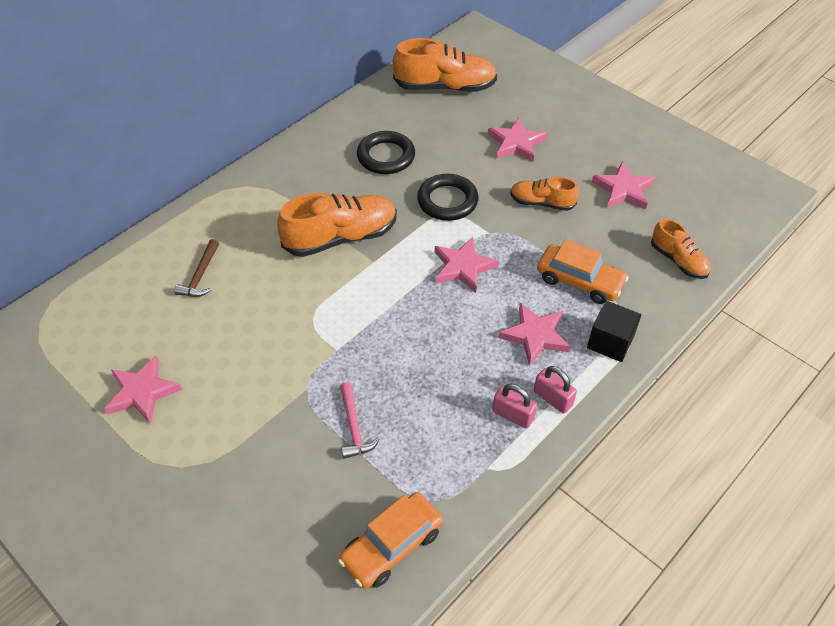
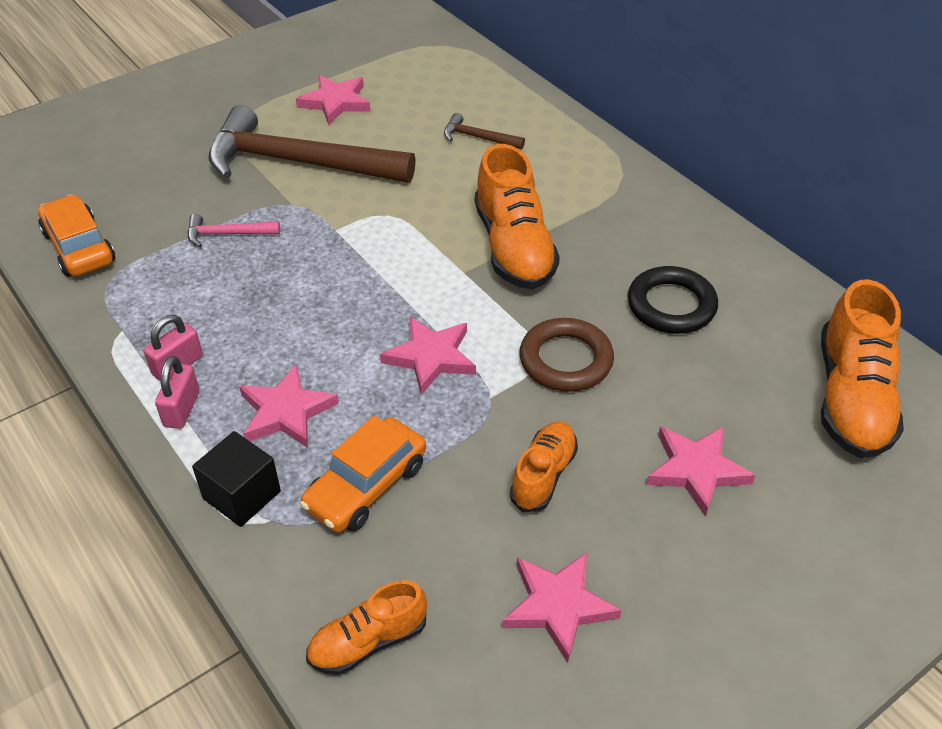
camera: 100 degrees right, 5 degrees down
(244, 399) = (298, 162): none -> brown hammer
(447, 201) = (566, 360): black ring -> brown ring
(552, 398) = (182, 409): pink padlock -> pink padlock turned 45 degrees counterclockwise

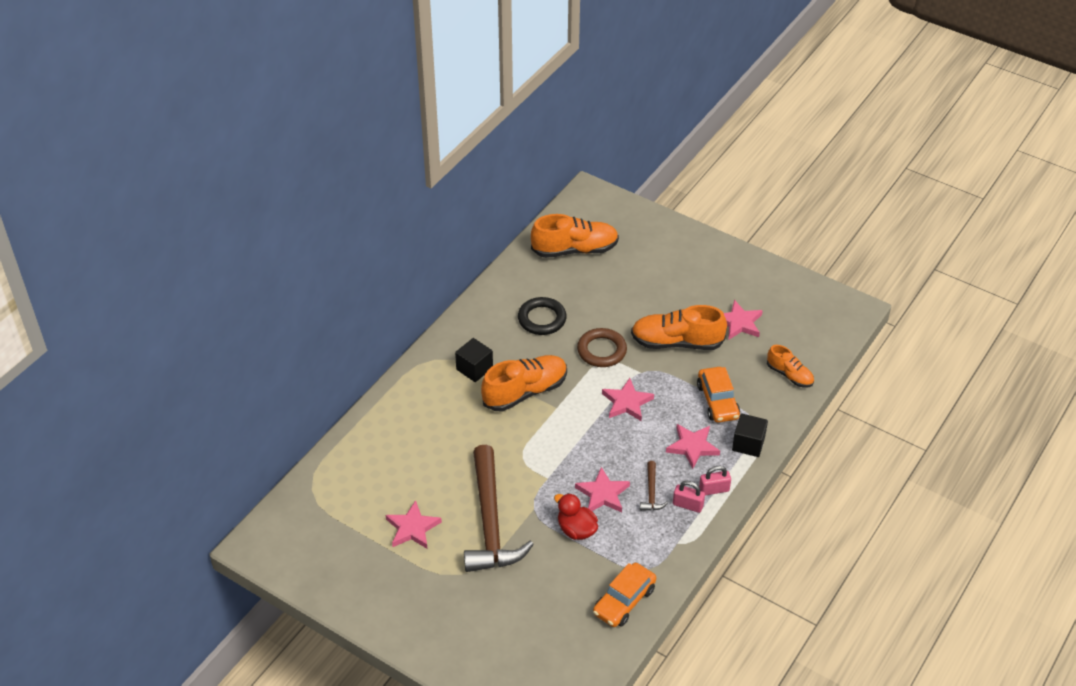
camera: 110 degrees left, 0 degrees up
(227, 234) = (576, 530): pink hammer -> red duck
(366, 486) = (717, 401): orange car -> orange car turned 60 degrees clockwise
(478, 137) = (424, 437): brown hammer -> brown hammer (651, 492)
(543, 475) = (677, 342): orange shoe -> orange shoe, size x1.74
(586, 207) = (474, 368): none -> black cube
(696, 470) = (646, 293): pink star -> pink star (603, 494)

